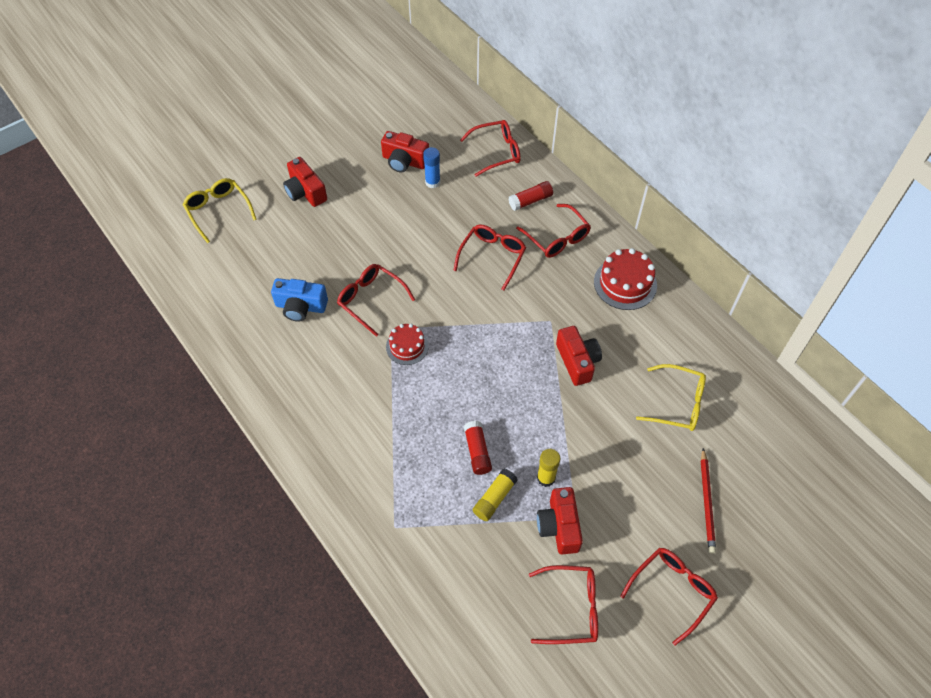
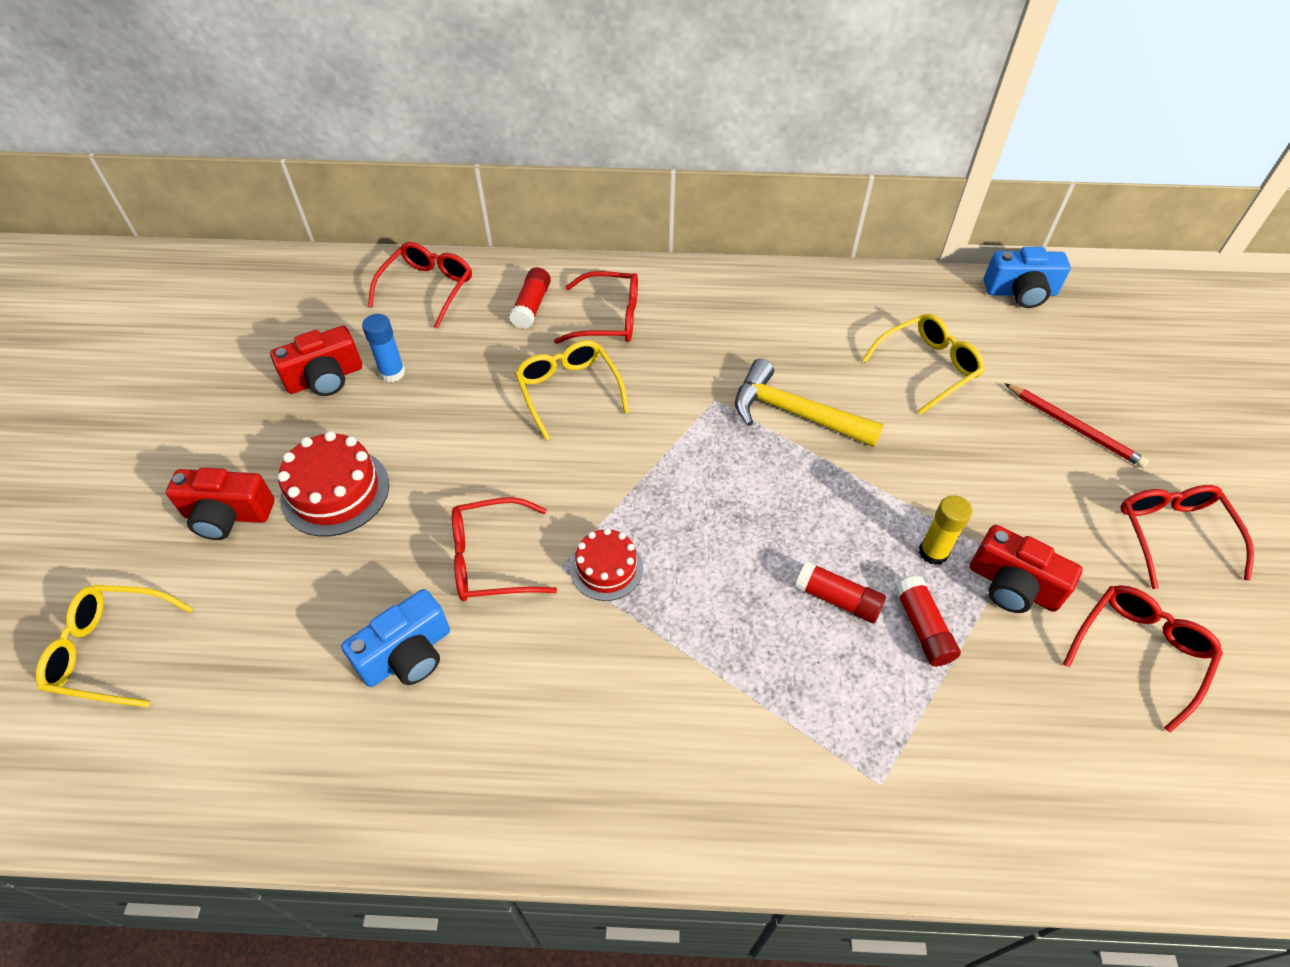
camera: 50 degrees left, 5 degrees down
(492, 257) = (568, 391): red glasses -> yellow glasses
(494, 498) = (922, 628): yellow glue stick -> red glue stick
(577, 361) = (795, 413): red camera -> yellow hammer
(625, 283) = (731, 305): red cake -> red cake (335, 491)
(796, 417) = (1020, 292): none -> blue camera

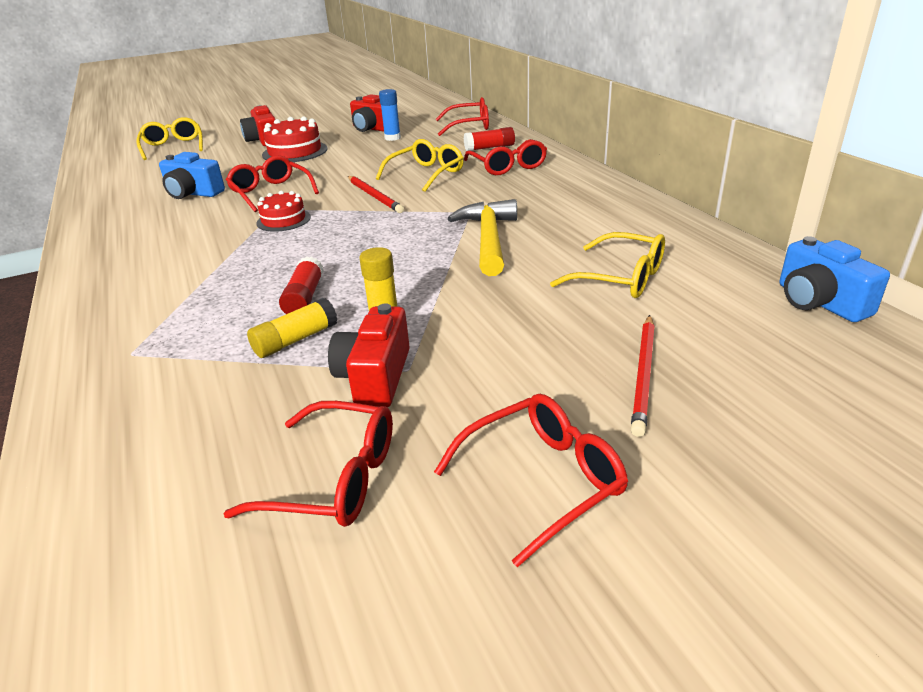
camera: 65 degrees right, 20 degrees down
(601, 460) = (374, 196): none -> red pencil
(922, 628) = (295, 340): red glue stick -> yellow glue stick

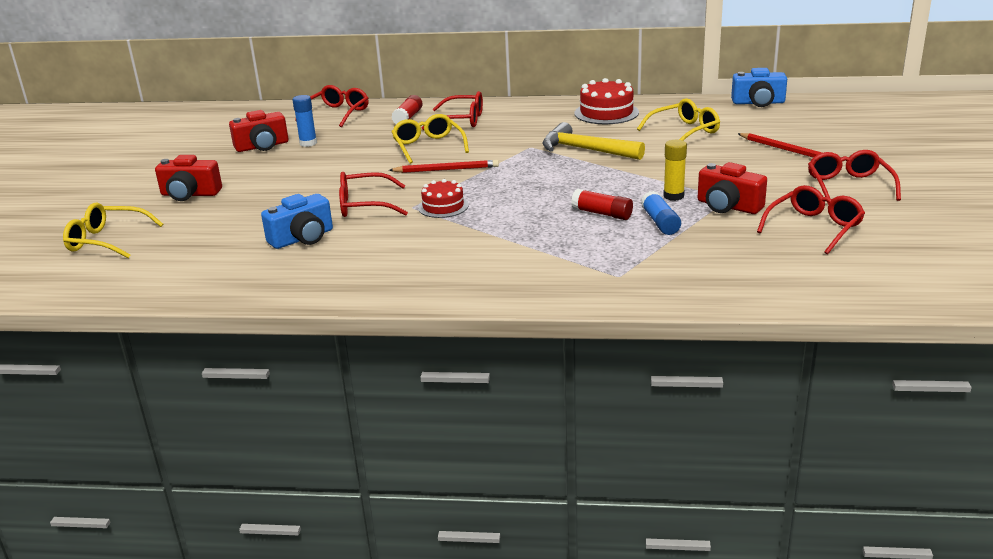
camera: 60 degrees left, 5 degrees down
(295, 152) = (263, 185): red cake -> red cake (606, 113)
(295, 340) = (660, 222): yellow glue stick -> blue glue stick

